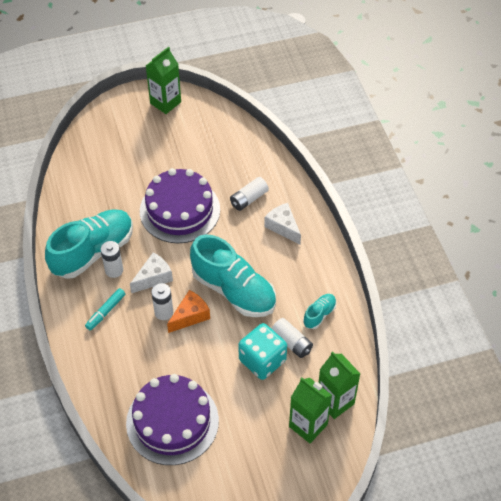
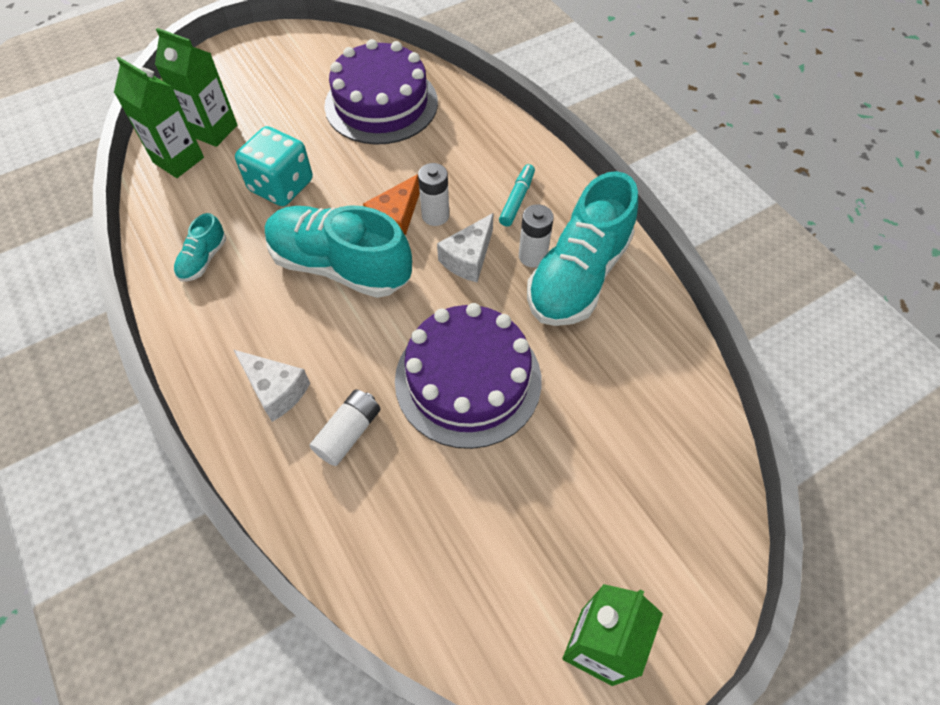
camera: 165 degrees right, 5 degrees up
(292, 342) = (242, 215): white battery -> none

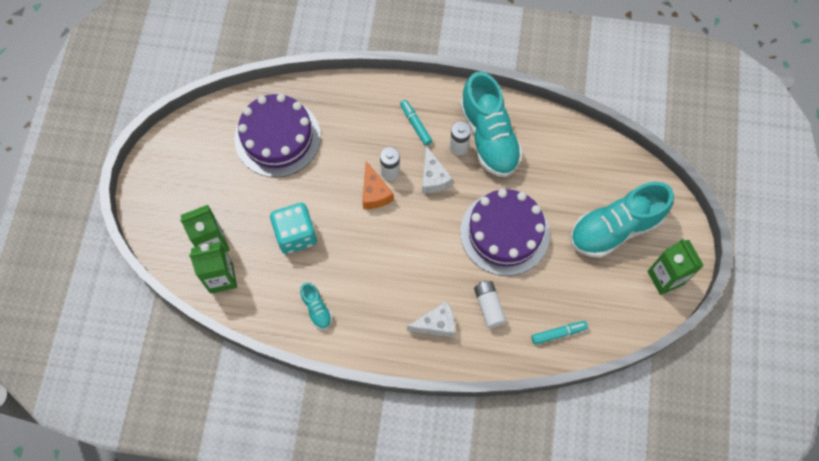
camera: 50 degrees left, 10 degrees up
(340, 266) = (383, 243): turquoise shoe -> turquoise shoe (615, 228)
(378, 551) = (558, 333): none -> turquoise marker

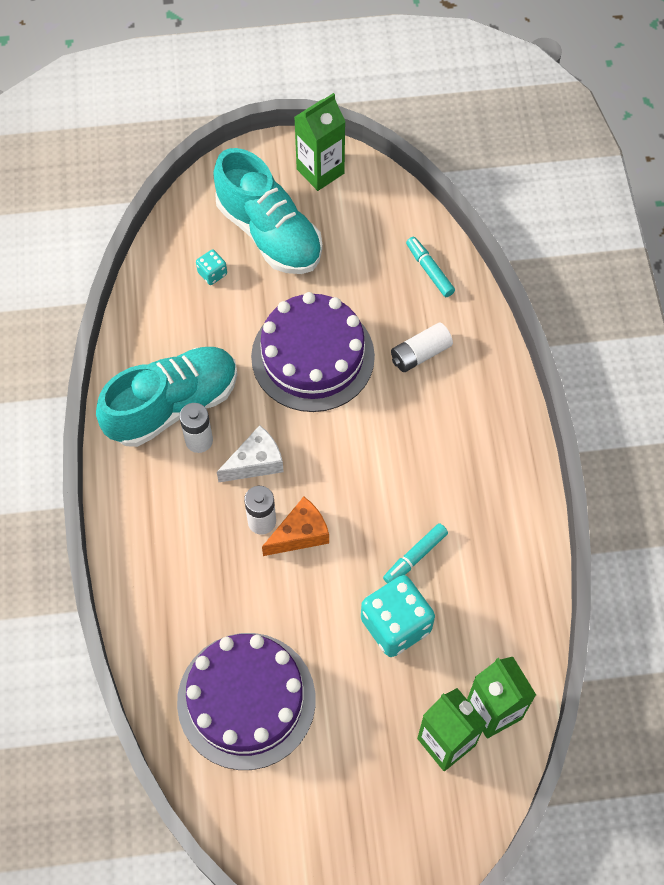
camera: 105 degrees left, 5 degrees down
(316, 309) = (495, 564): turquoise shoe -> none
(415, 124) = (176, 506): turquoise marker -> turquoise marker (415, 557)
(436, 324) = (464, 409): white cheese -> none
(588, 182) = (212, 273): none -> turquoise dice

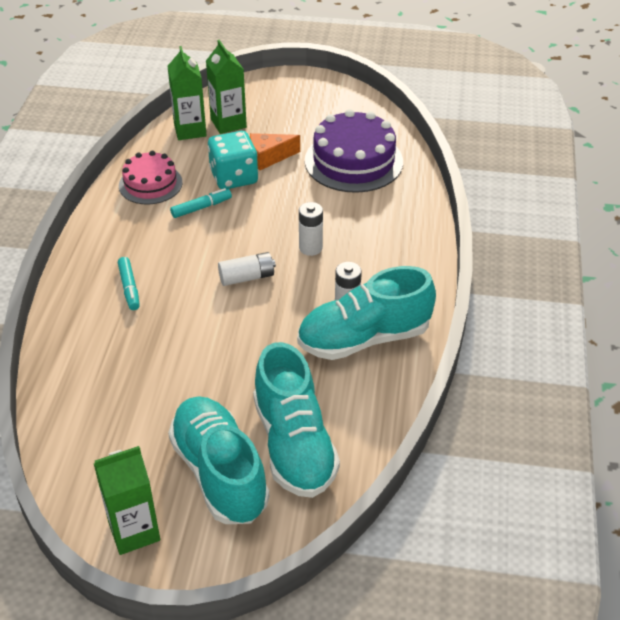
camera: 165 degrees left, 20 degrees down
(212, 273) = (294, 445): turquoise dice -> turquoise shoe
(255, 462) = (302, 285): white cheese -> none
(300, 534) = (283, 235): orange cheese -> orange cheese (269, 157)
(313, 356) = (222, 351): purple cake -> none
(420, 354) = (123, 333): white battery -> white battery (247, 277)
(429, 270) = (74, 400): turquoise marker -> turquoise marker (129, 288)
(496, 584) = (150, 184): none -> pink cake

